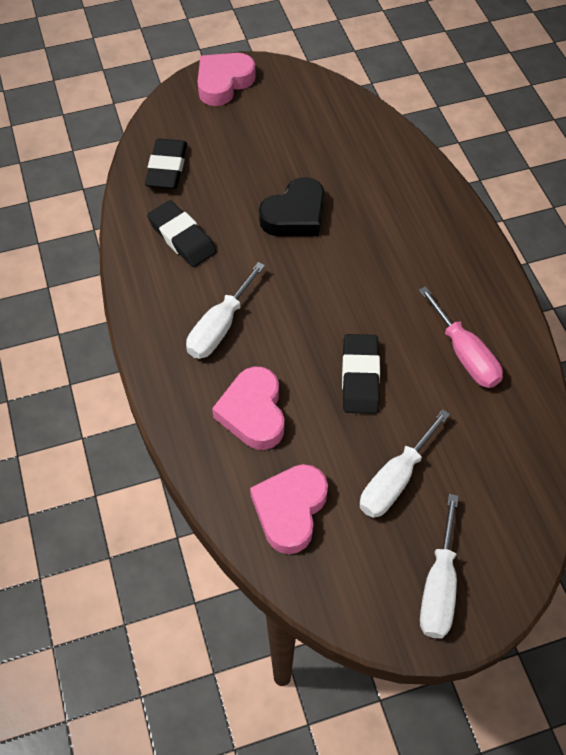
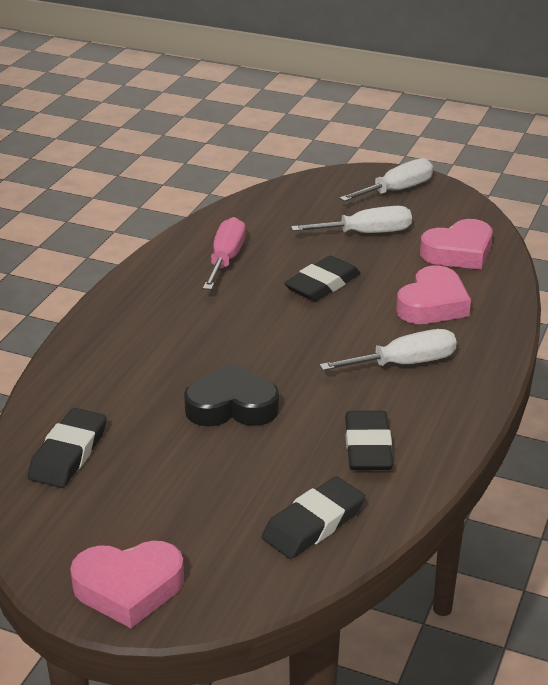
camera: 140 degrees left, 25 degrees down
(346, 127) = (68, 453): none -> black eraser

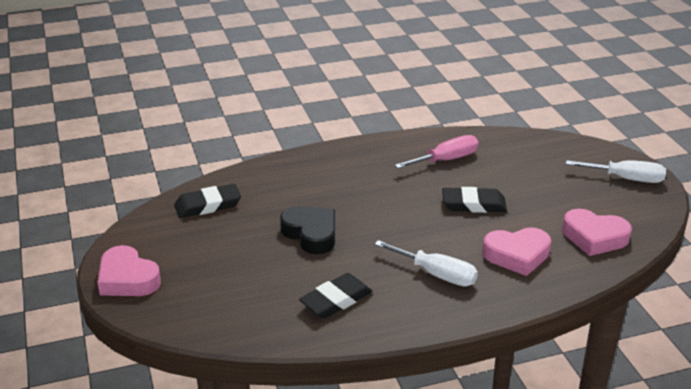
camera: 50 degrees right, 0 degrees up
(313, 523) = (243, 314): black eraser -> none
(366, 233) = (555, 192): white screwdriver -> none

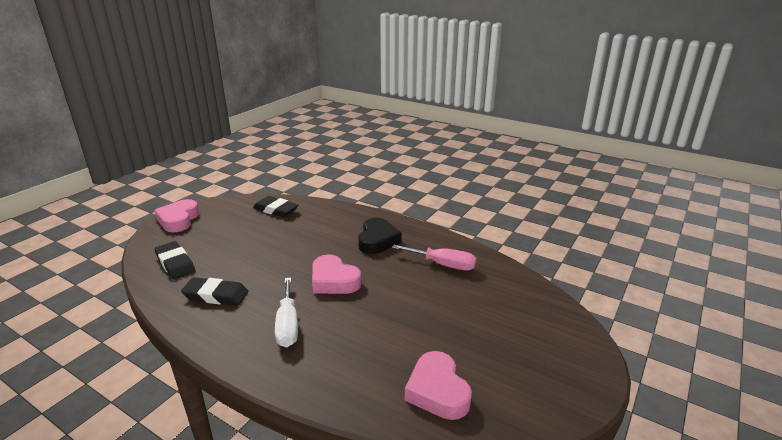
camera: 50 degrees right, 5 degrees down
(311, 234) = (283, 254): black heart -> black heart (377, 240)
(473, 204) = (401, 302): black eraser -> black eraser (175, 263)
(517, 255) = (357, 355): pink heart -> pink heart (334, 280)
(626, 179) = (562, 371): white screwdriver -> none

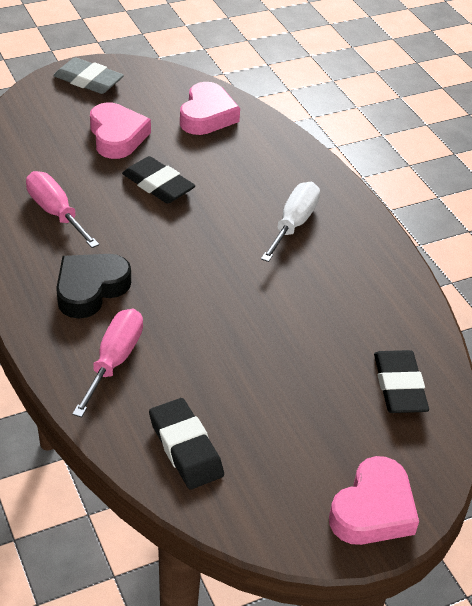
camera: 150 degrees left, 15 degrees up
(216, 295) = (358, 300): black eraser -> black eraser (158, 185)
(334, 222) = (114, 360): none -> pink screwdriver
(334, 280) = (204, 253): pink heart -> pink heart (117, 136)
(571, 372) = (88, 80): none -> grey eraser

